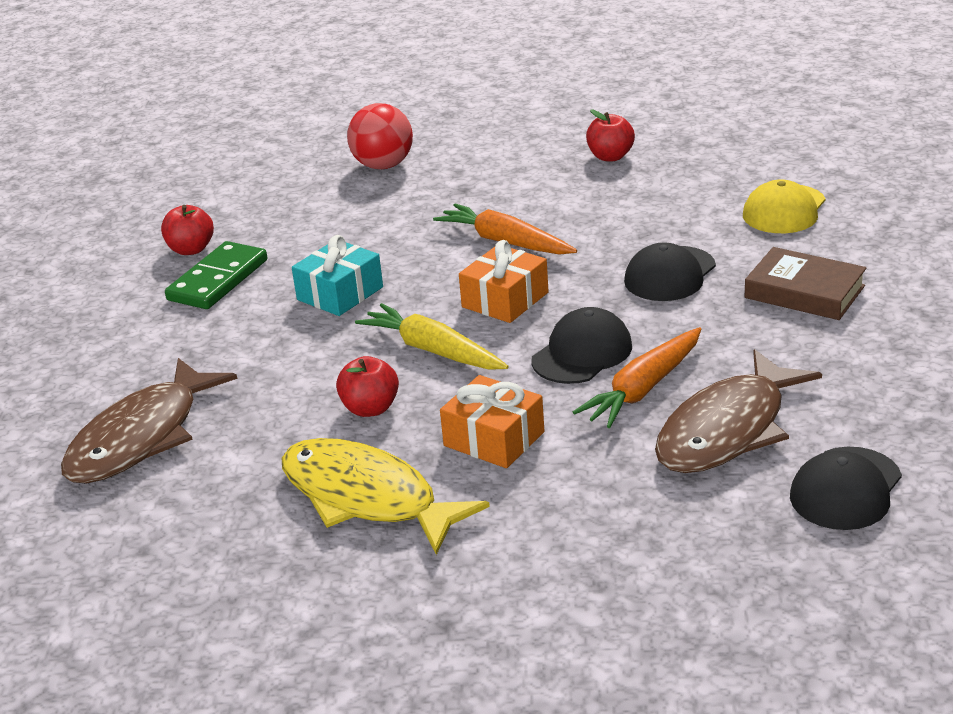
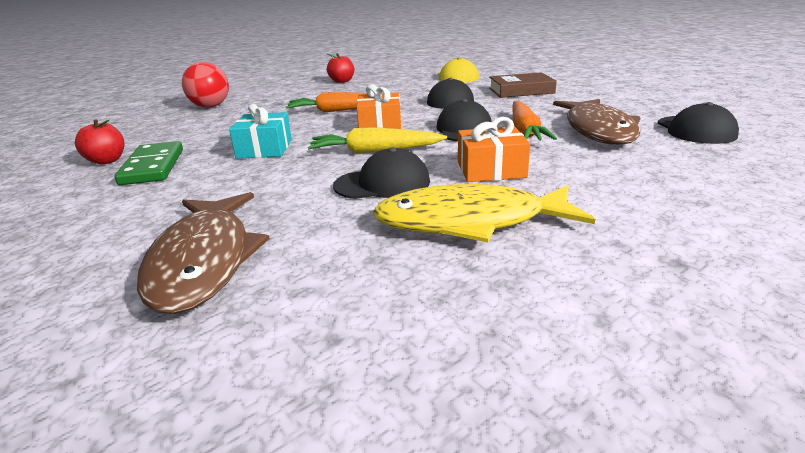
camera: 40 degrees left, 5 degrees down
(370, 408) = (382, 183): red apple -> black cap

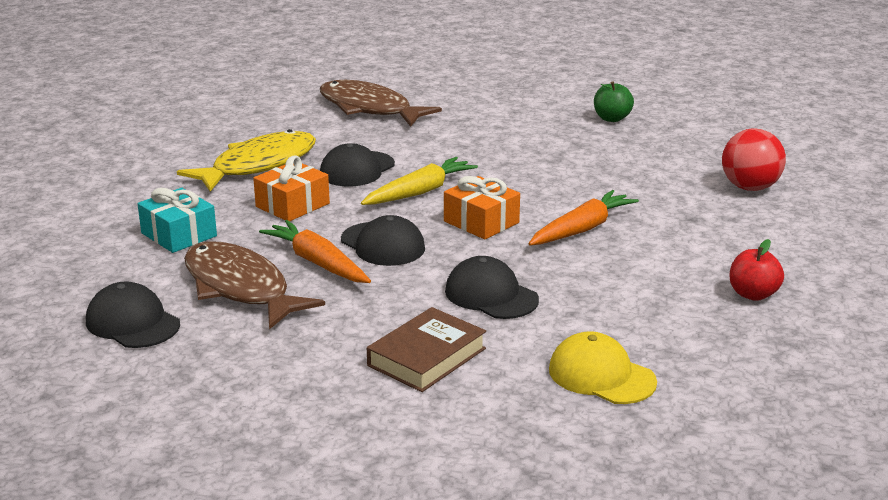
camera: 135 degrees right, 0 degrees up
(107, 161) = (612, 118): red apple -> green apple
(153, 167) = (560, 127): green domino -> none
(264, 149) = (521, 164): turquoise gift -> turquoise gift (179, 234)

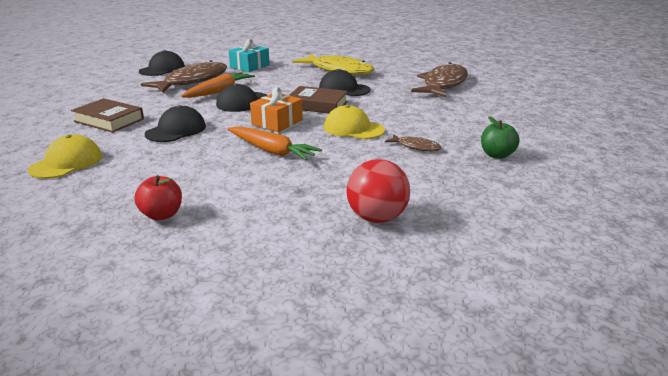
camera: 80 degrees right, 0 degrees up
(292, 205) = (289, 81): orange gift -> none
(420, 192) = (317, 105): yellow carrot -> brown book
(519, 177) = (353, 129): none -> yellow cap
(583, 151) = (416, 147): none -> brown fish

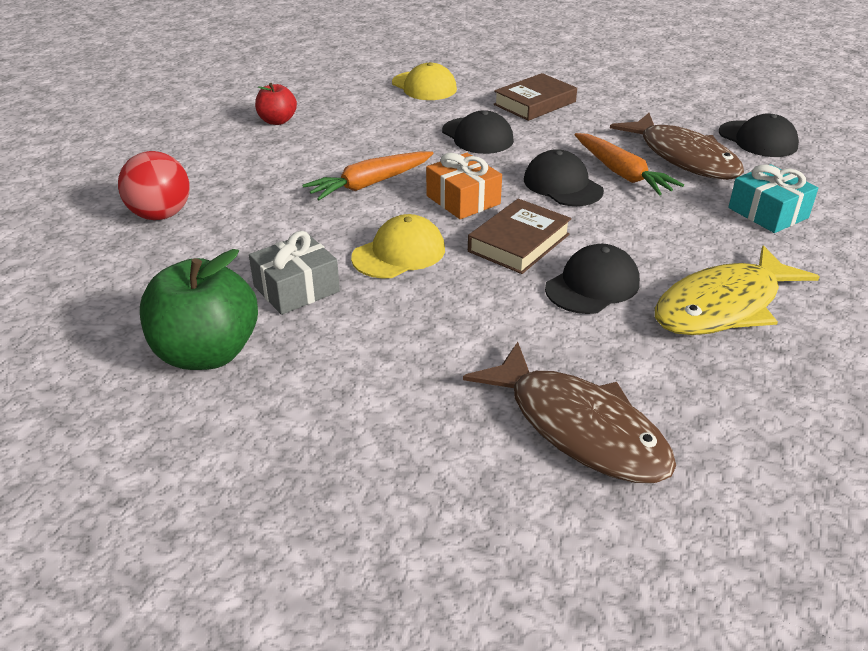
camera: 110 degrees right, 10 degrees up
(416, 147) = (296, 289): brown fish -> grey gift
(497, 155) = (207, 353): green apple -> green apple, size x1.83

